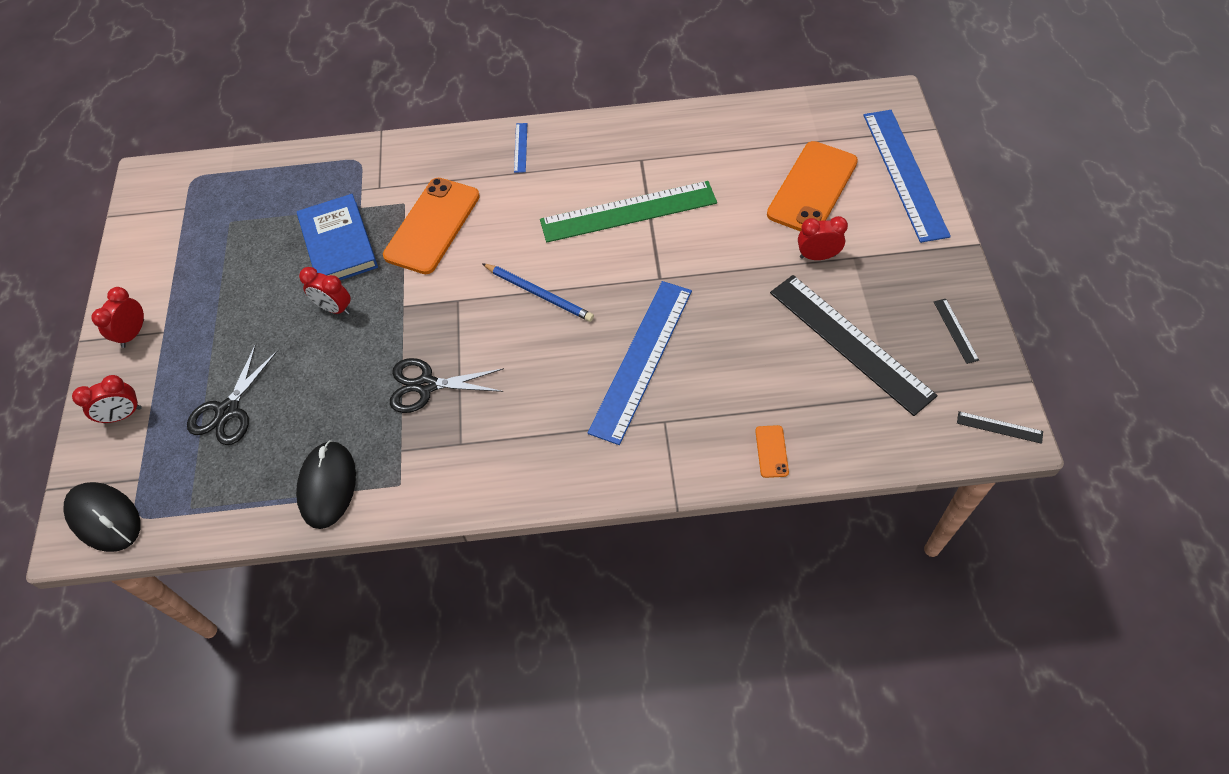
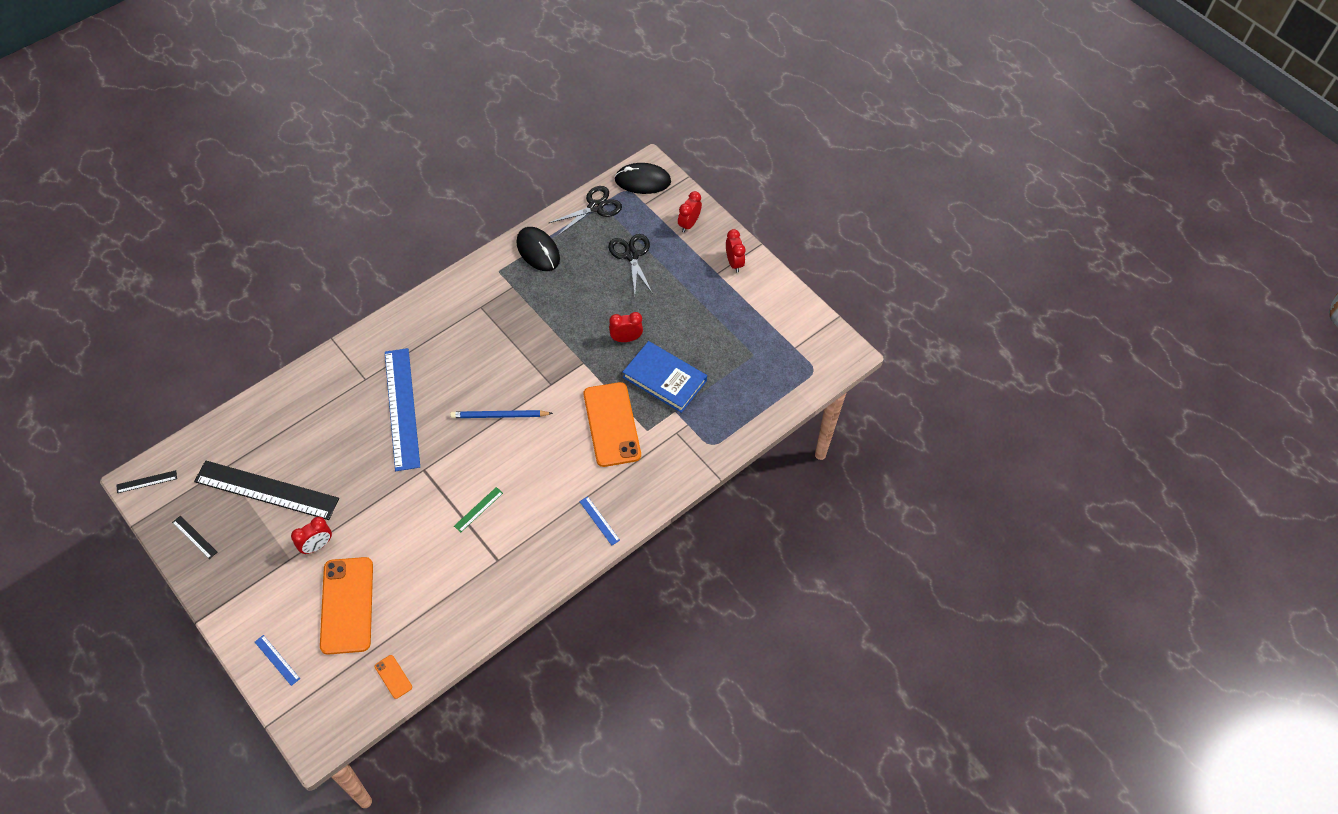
camera: 140 degrees right, 0 degrees up
(426, 385) = (527, 326): black scissors -> black scissors (595, 207)
(628, 211) = (478, 509): green ruler -> green ruler, size x0.40
(771, 451) = (289, 394): orange phone -> orange phone (393, 676)
(904, 174) = (277, 660): blue ruler -> blue ruler, size x0.40

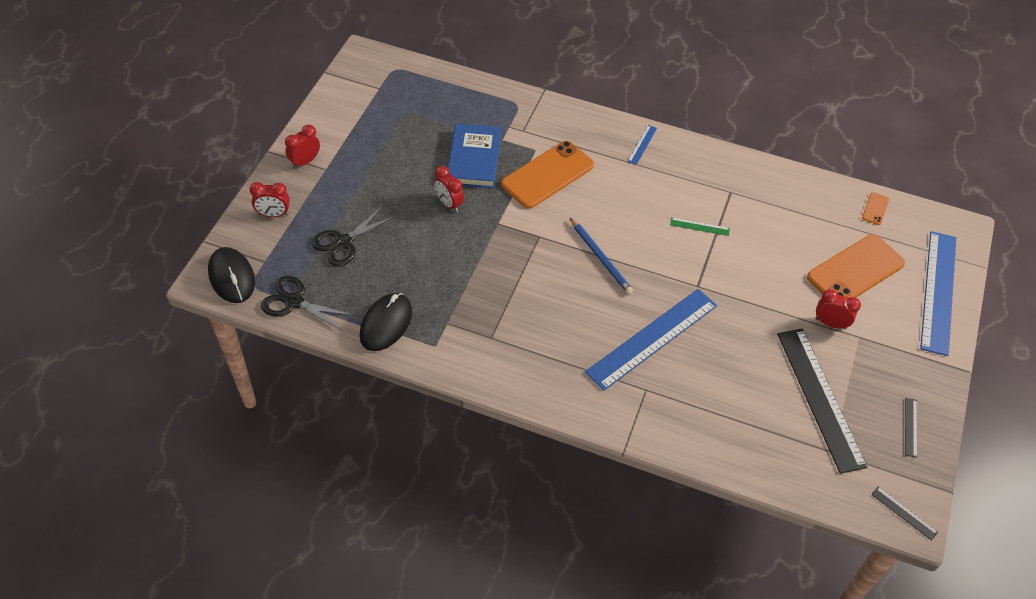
camera: 120 degrees left, 5 degrees down
(277, 660) = (938, 291): blue ruler -> blue ruler, size x2.50

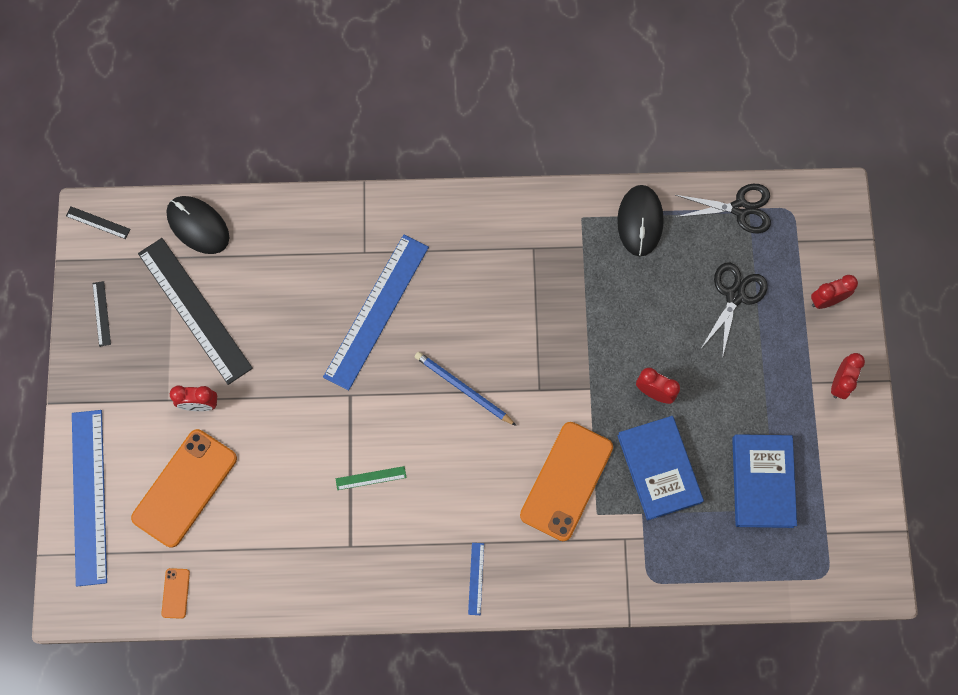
camera: 160 degrees right, 20 degrees up
(231, 277) = (816, 210): black mouse -> black mouse (198, 226)
(403, 127) = (762, 482): none -> blue book

